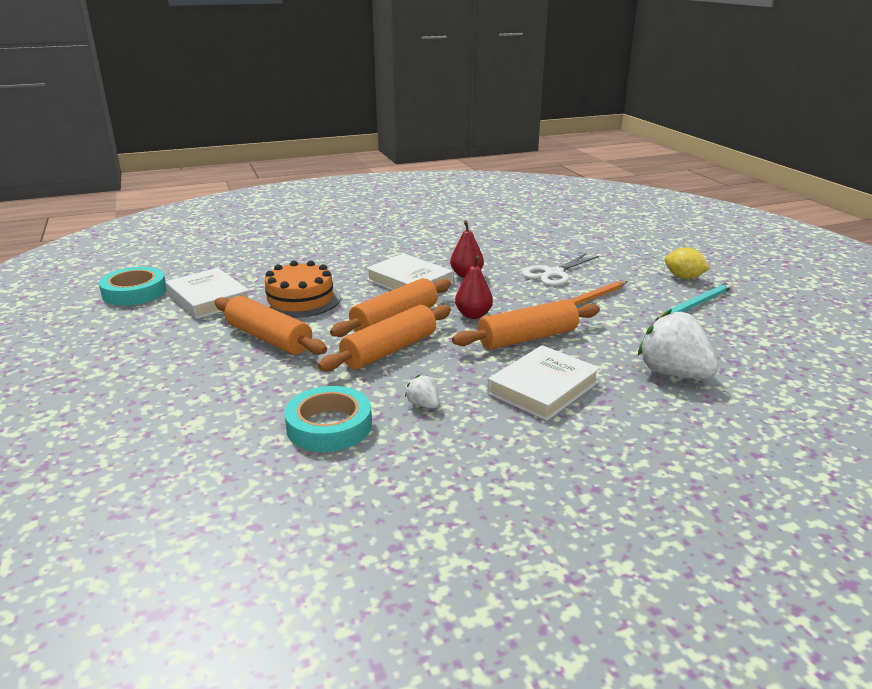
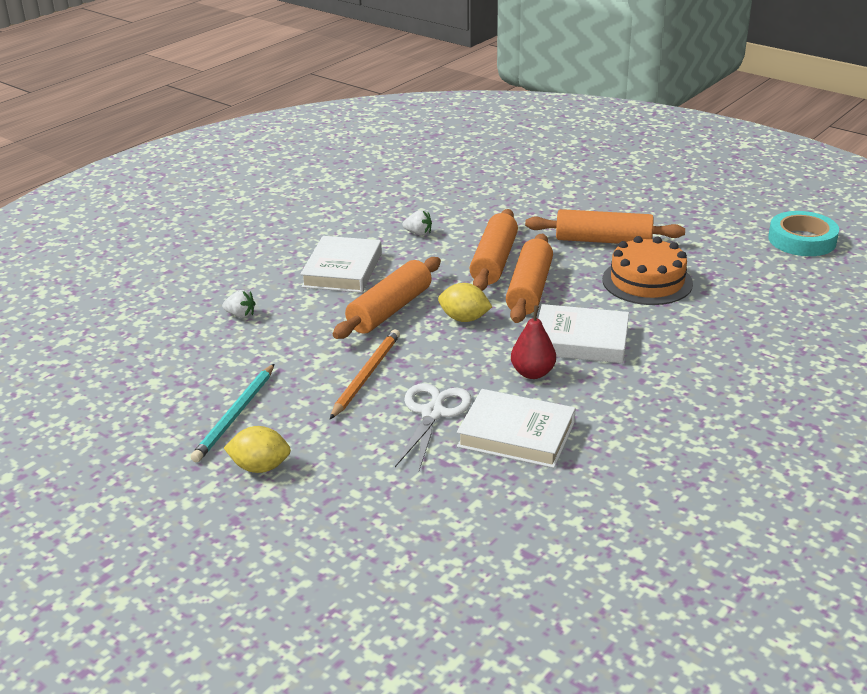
camera: 150 degrees right, 5 degrees up
(208, 298) = (727, 255): white book -> white book (516, 434)
(329, 426) = (463, 205): turquoise tape -> none
(473, 315) = (464, 319): red pear -> yellow lemon
(673, 373) = (240, 315): white strawberry -> white strawberry, size x0.45

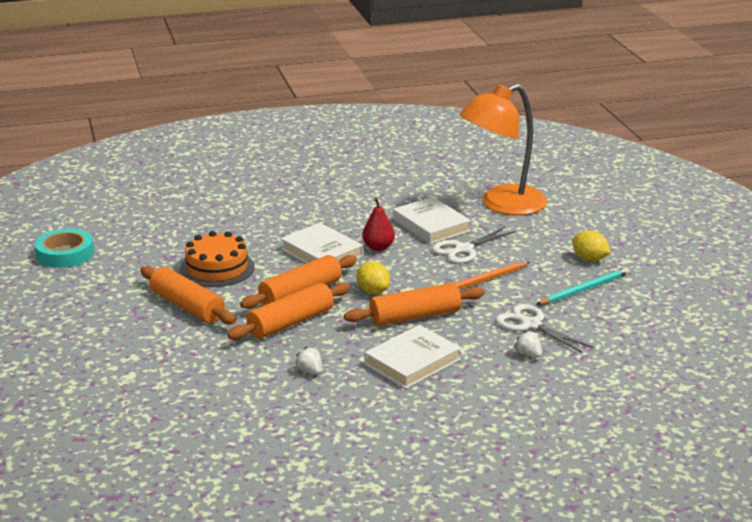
camera: 145 degrees left, 5 degrees down
(264, 346) = (530, 324): none -> white scissors
(468, 521) = (502, 205): none -> orange lamp

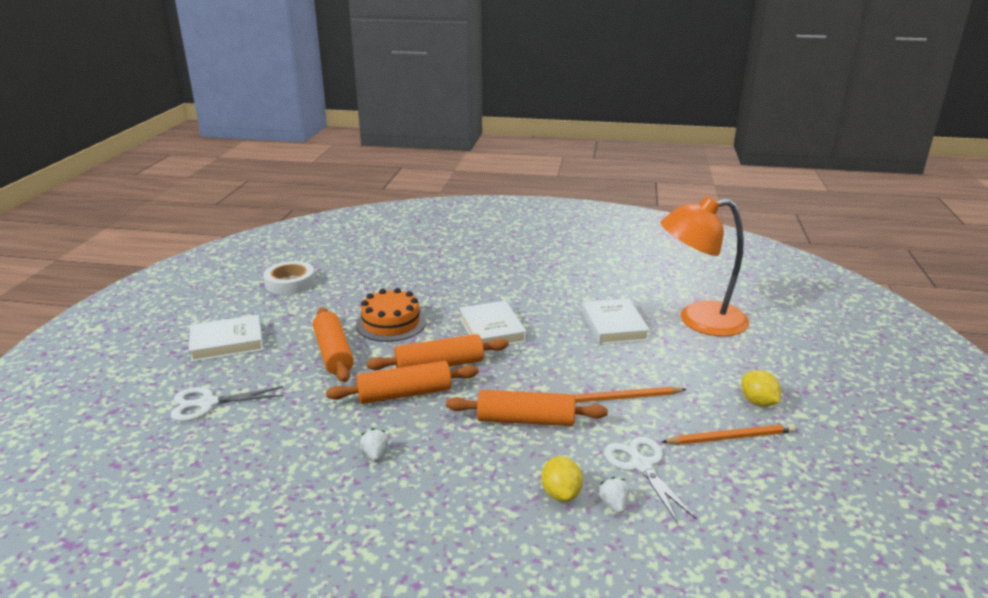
camera: 25 degrees right, 0 degrees up
(65, 254) = (290, 282): turquoise tape -> white tape
(373, 291) = (506, 381): yellow lemon -> yellow lemon (561, 493)
(378, 247) = (547, 336): red pear -> none
(412, 362) = (482, 474): white book -> white book (227, 343)
(463, 250) = (627, 358): white scissors -> white scissors (207, 404)
(584, 289) = (730, 437): turquoise pencil -> orange pencil

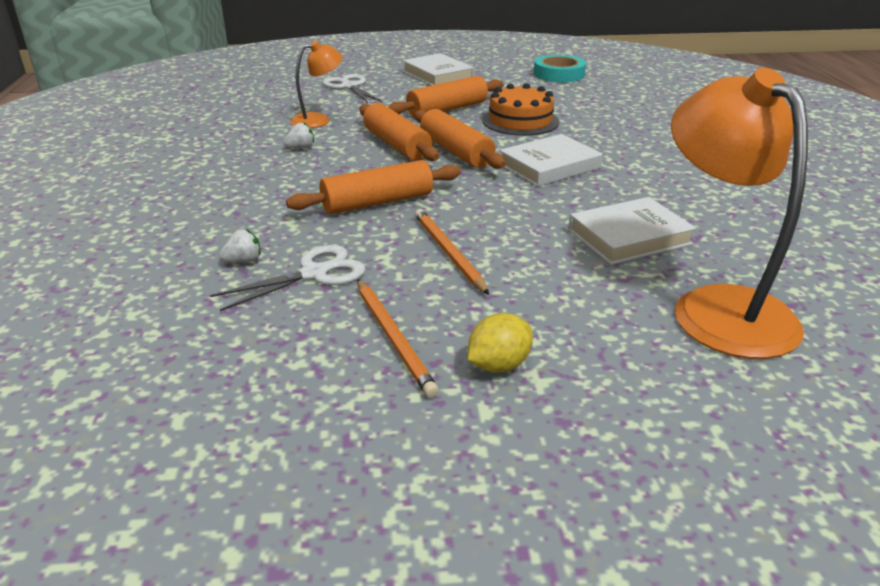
camera: 75 degrees right, 5 degrees up
(290, 282) = (559, 74): white tape -> turquoise tape
(300, 435) = (318, 120): none -> orange lamp
(525, 420) = (377, 202): orange rolling pin -> orange rolling pin turned 75 degrees clockwise
(561, 493) = (258, 231): yellow lemon -> none

